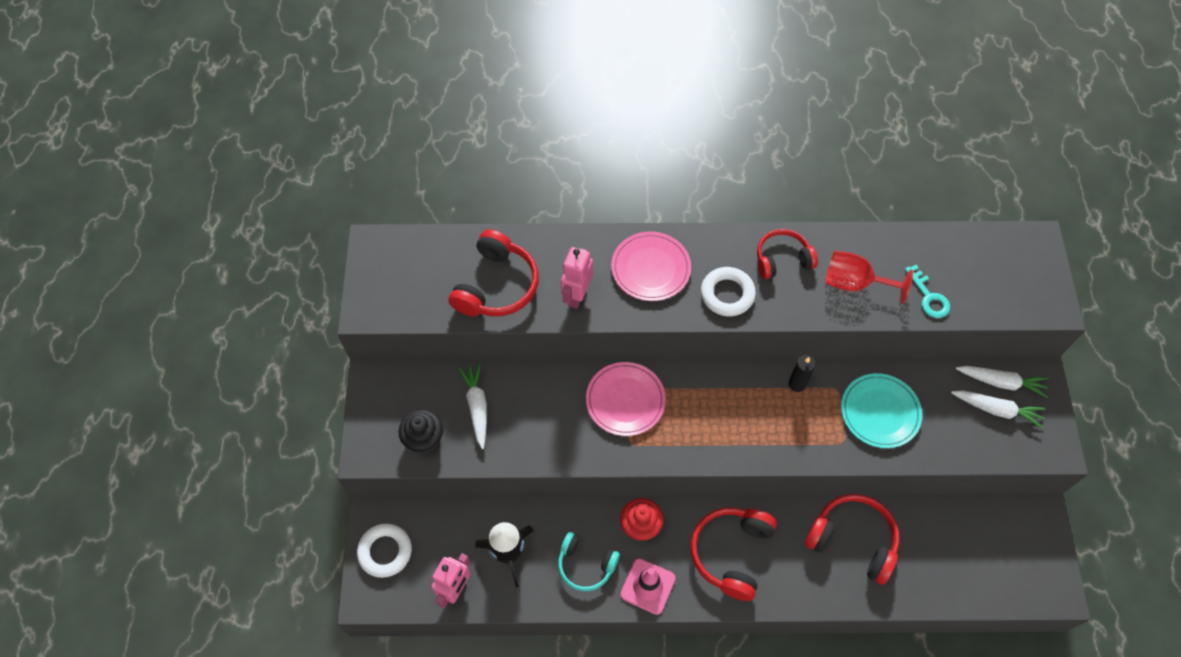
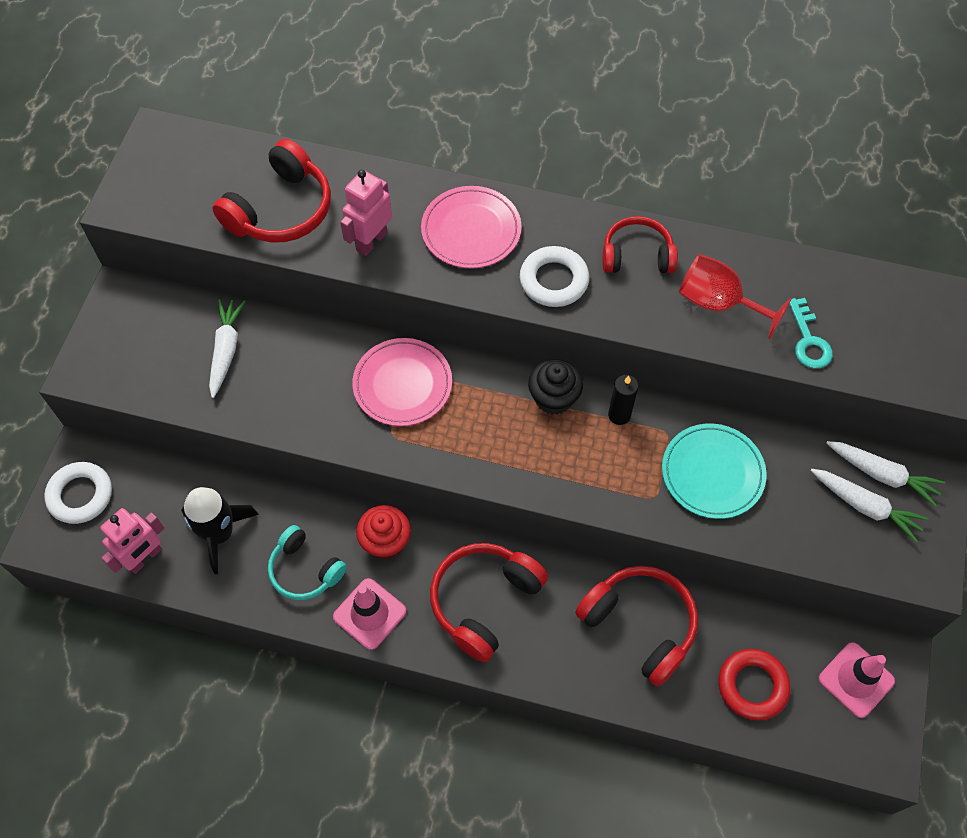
camera: 15 degrees right, 0 degrees up
(424, 439) = (152, 372): black cupcake -> black cupcake (553, 398)
(948, 564) = (752, 686): none -> red ring
(1020, 539) = (856, 680): none -> pink traffic cone

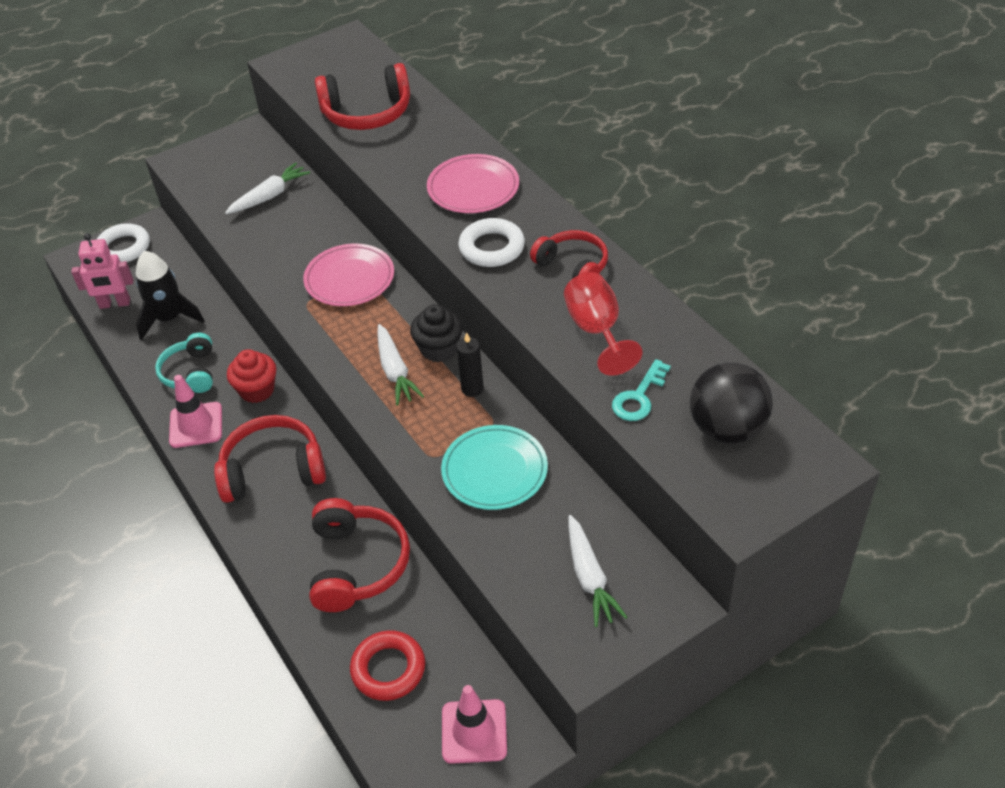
camera: 45 degrees right, 15 degrees down
(371, 241) = (400, 159): pink robot -> none
(882, 475) = (632, 566): white carrot -> white carrot (395, 371)
(891, 323) = (727, 428): none -> black ball

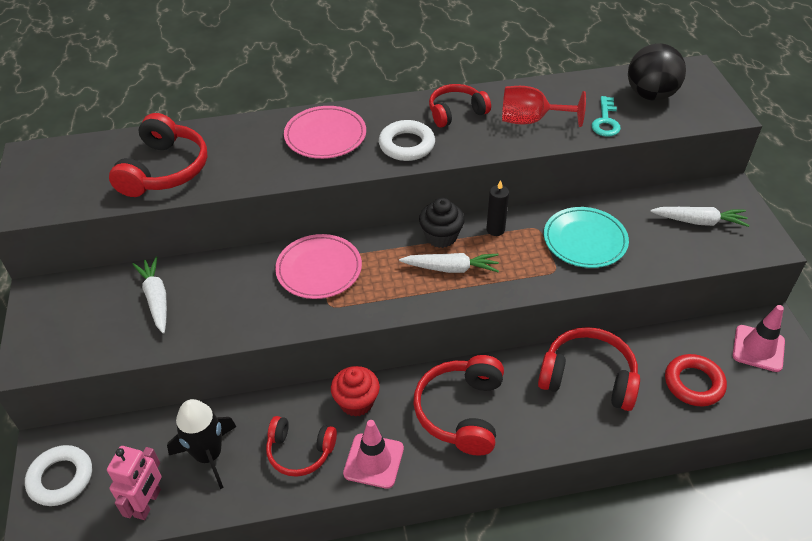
camera: 70 degrees left, 0 degrees up
(190, 373) = (300, 451): turquoise headphones -> red headphones
(639, 397) = (605, 121): turquoise key -> turquoise key turned 45 degrees clockwise

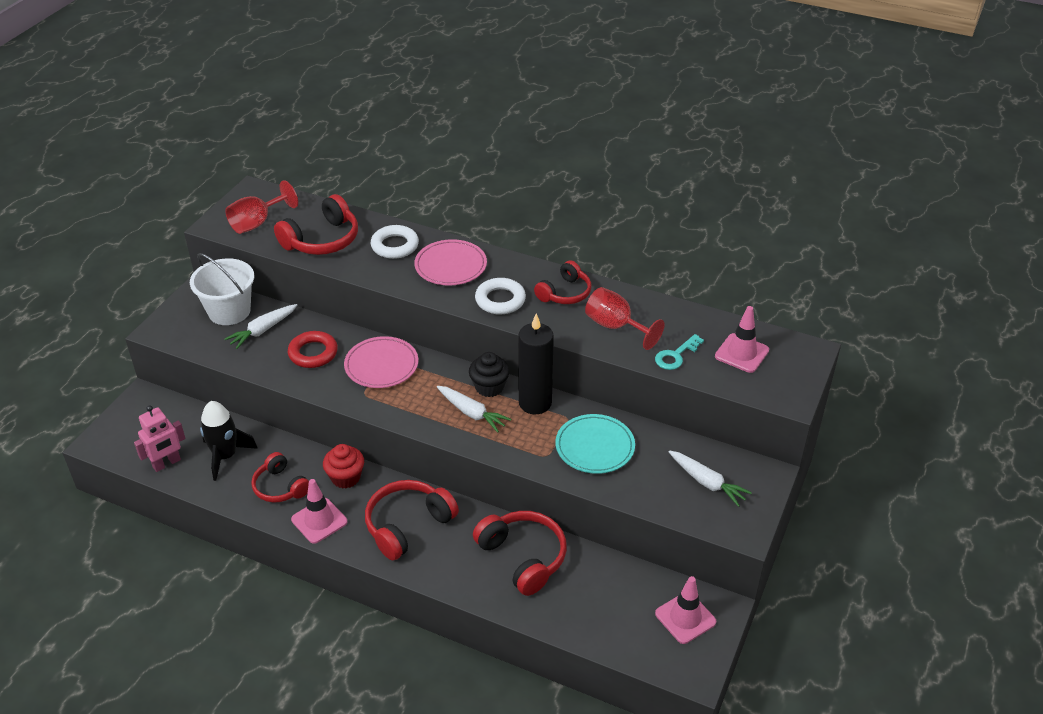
camera: 35 degrees right, 5 degrees down
(61, 478) = (134, 420): white ring -> white ring (395, 246)
(70, 185) = (257, 223): none -> red goblet
(97, 298) = (229, 311): none -> white bucket
(156, 299) = (263, 330): white carrot -> white carrot turned 150 degrees counterclockwise
(456, 112) = (565, 293): red headphones -> red headphones turned 120 degrees clockwise
(495, 230) = (535, 403): black candle -> black candle, size x1.92
(650, 95) = (741, 353): black ball -> pink traffic cone
(693, 383) = (600, 609): red ring -> red ring (313, 353)

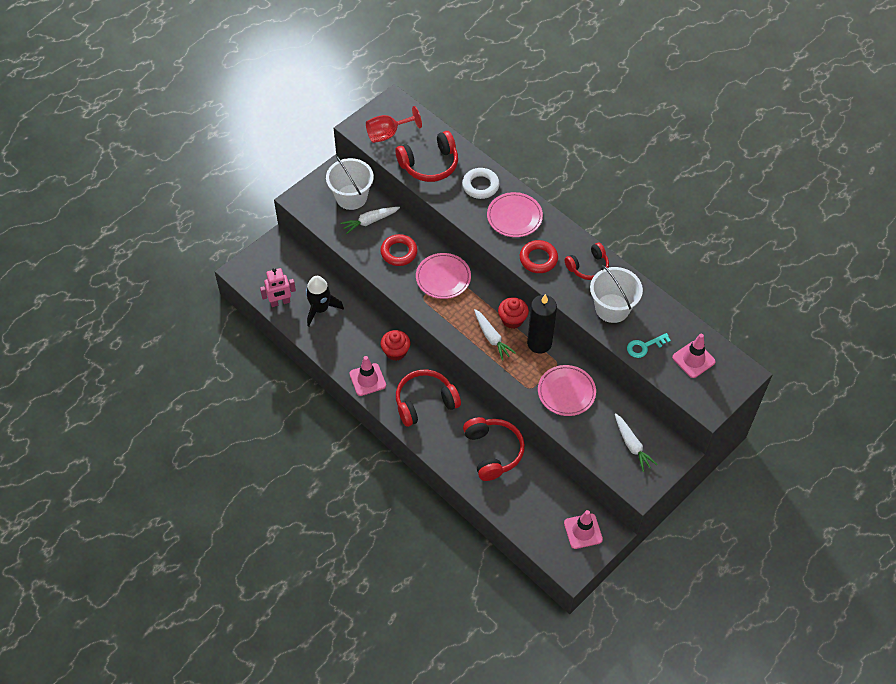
camera: 20 degrees right, 15 degrees up
(280, 487) = (350, 345): red headphones -> none
(489, 387) = (512, 320): black cupcake -> red cupcake
(500, 300) = (538, 259): white ring -> red ring
(594, 447) = (566, 392): turquoise plate -> pink plate
(615, 327) = (612, 308): red goblet -> white bucket

